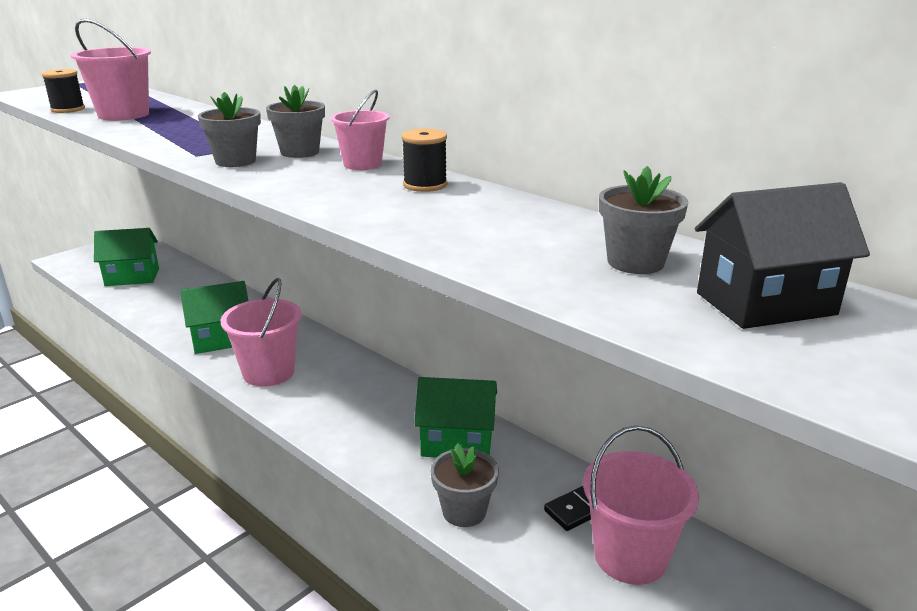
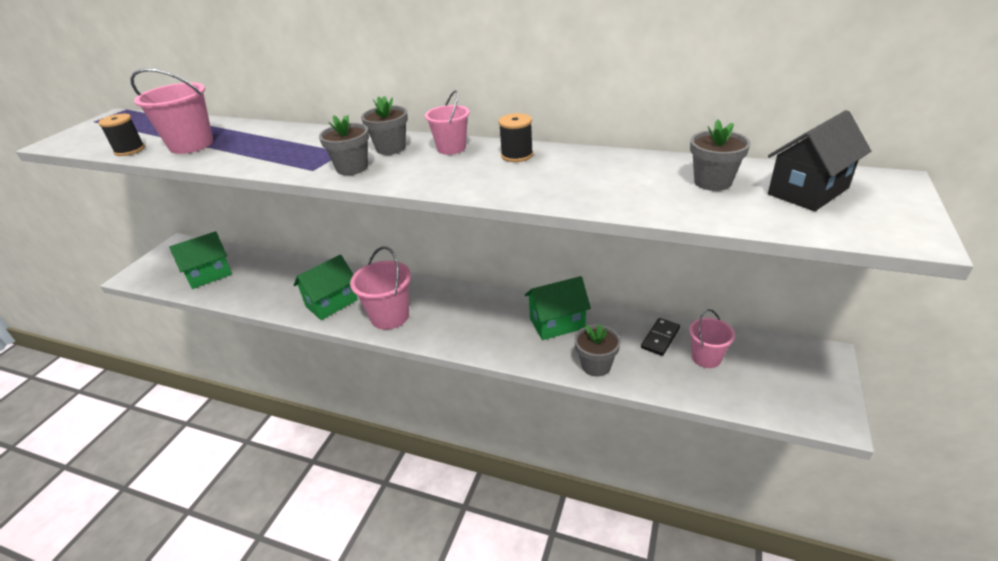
camera: 20 degrees left, 10 degrees up
(630, 556) = (706, 358): pink bucket -> pink bucket, size x0.63

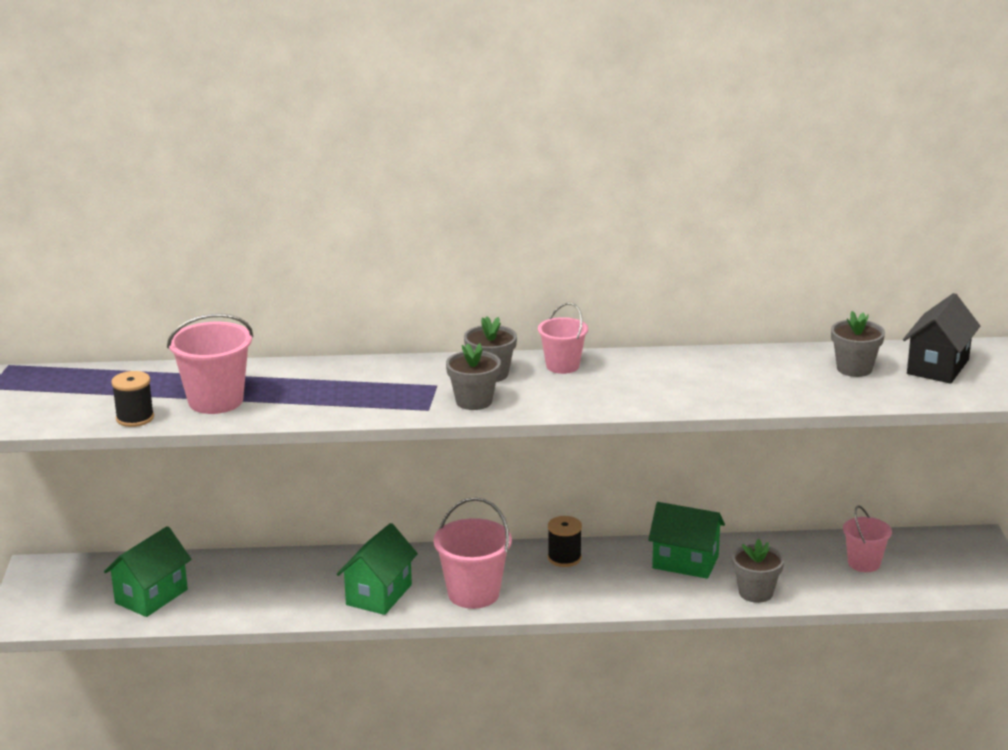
camera: 25 degrees left, 10 degrees down
(517, 155) = (644, 365): black spool -> black spool (564, 558)
(557, 323) = (685, 562): green house -> green house turned 60 degrees clockwise
(660, 338) = (807, 555): black domino -> none

